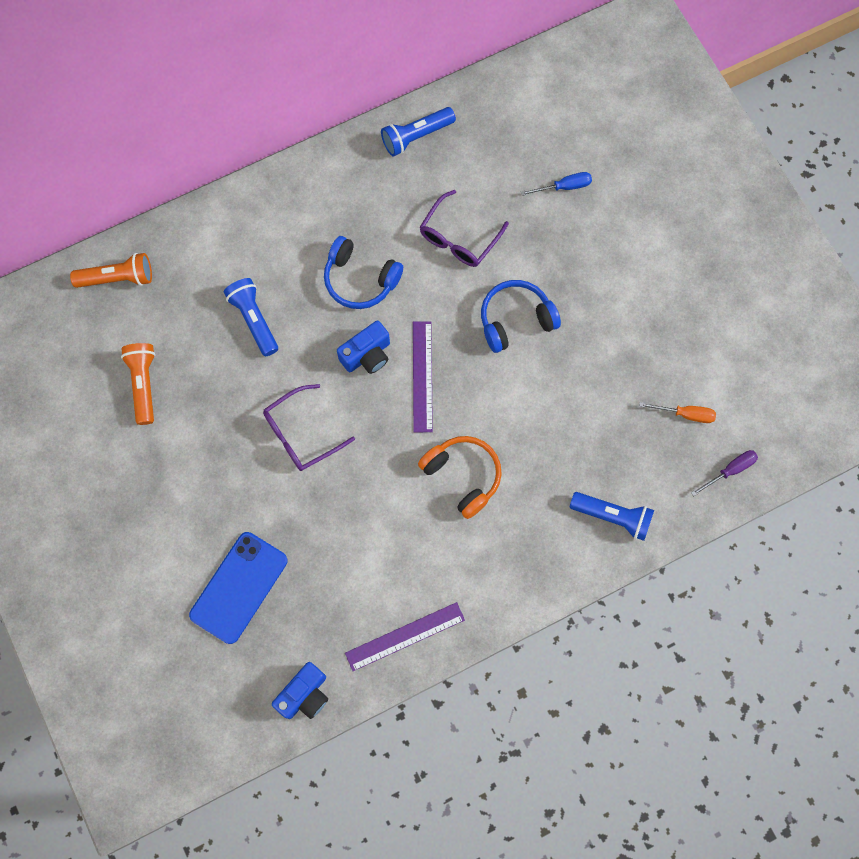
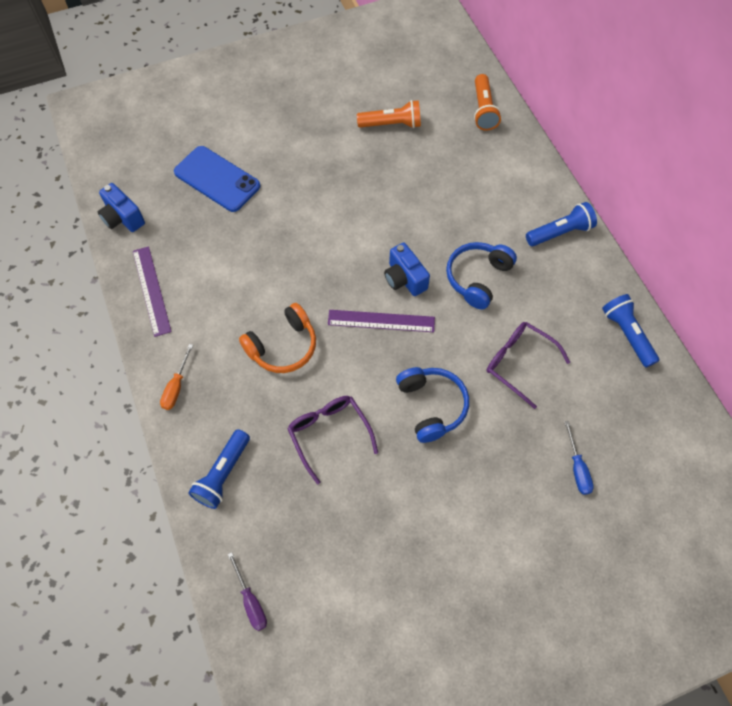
camera: 95 degrees right, 10 degrees down
(254, 320) = (443, 198): blue flashlight -> blue flashlight (560, 232)
(301, 434) = (338, 226): purple glasses -> purple glasses (329, 434)
(685, 414) = (317, 562): orange screwdriver -> orange screwdriver (176, 387)

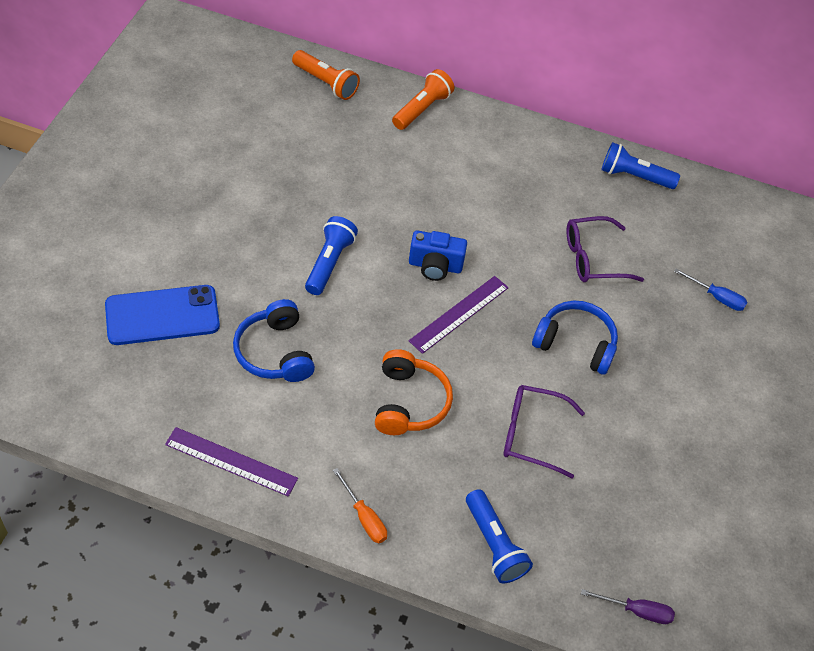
camera: 55 degrees left, 10 degrees down
(123, 218) = (113, 425): blue camera -> none
(392, 124) = (263, 149): orange flashlight -> orange flashlight (422, 109)
(477, 278) = (487, 220): blue headphones -> blue headphones (274, 352)
(560, 232) = (502, 138): blue flashlight -> blue flashlight (329, 263)

